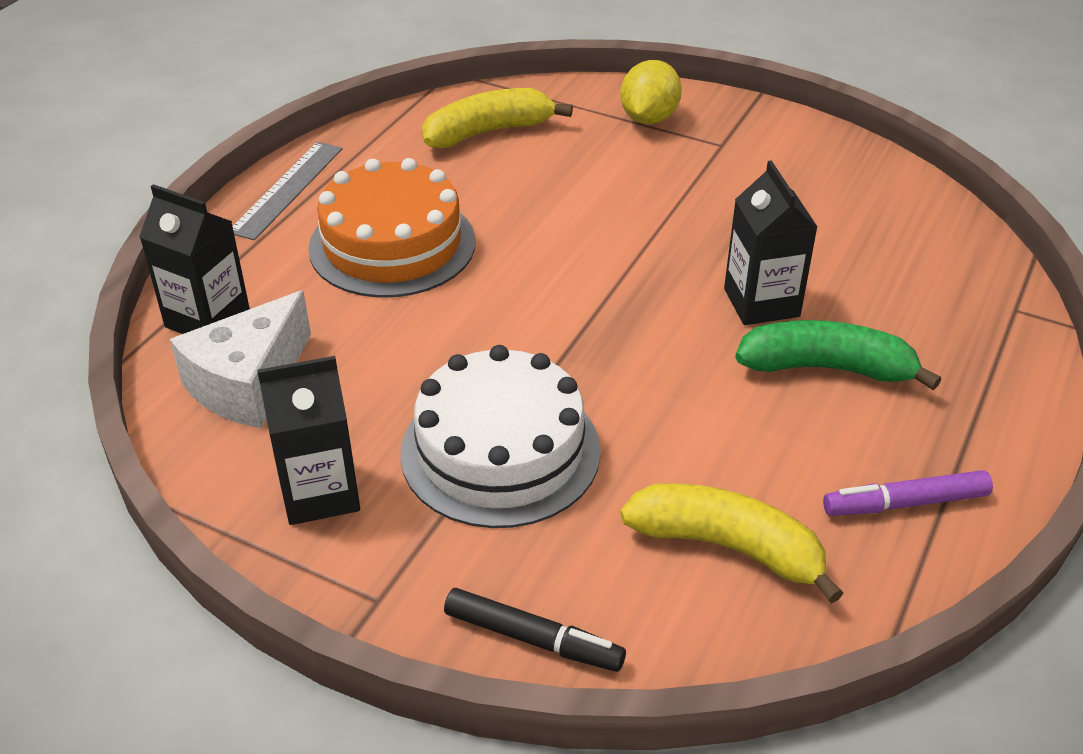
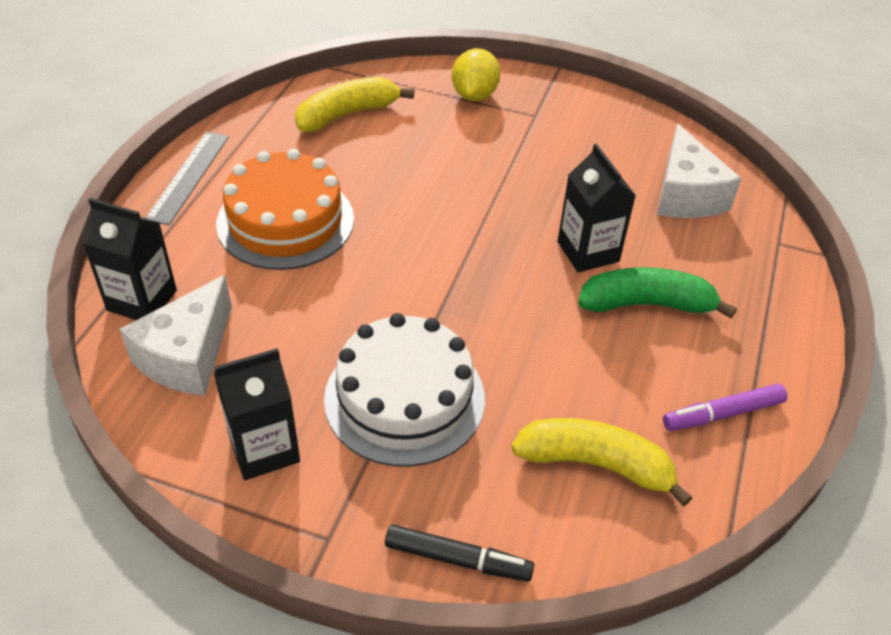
camera: 10 degrees left, 5 degrees up
(901, 245) = (686, 195): none -> white cheese

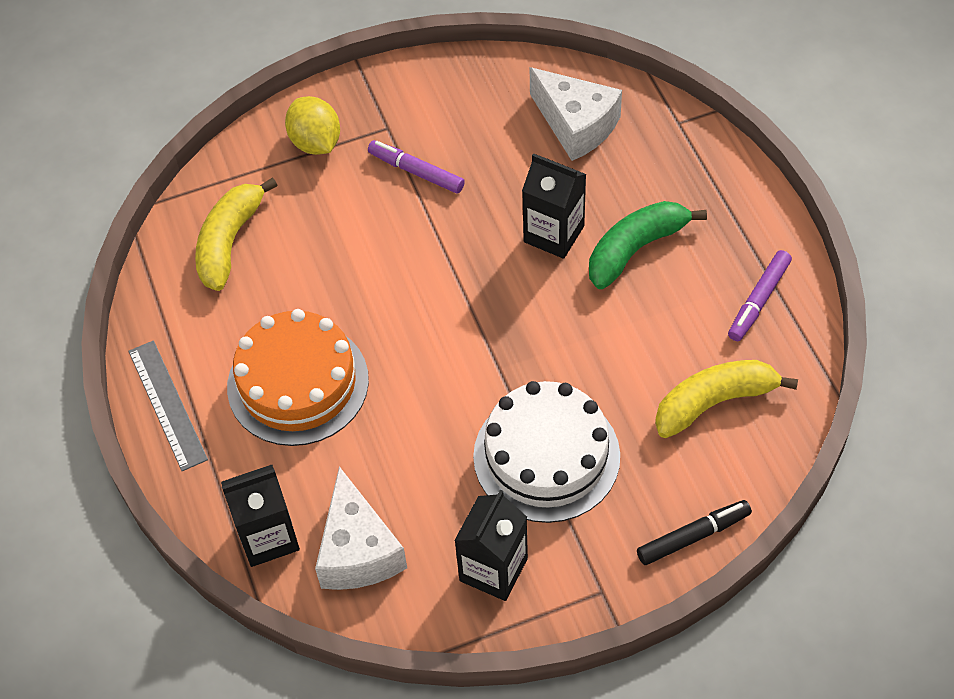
camera: 35 degrees left, 10 degrees up
(525, 151) = (416, 172): none -> purple marker

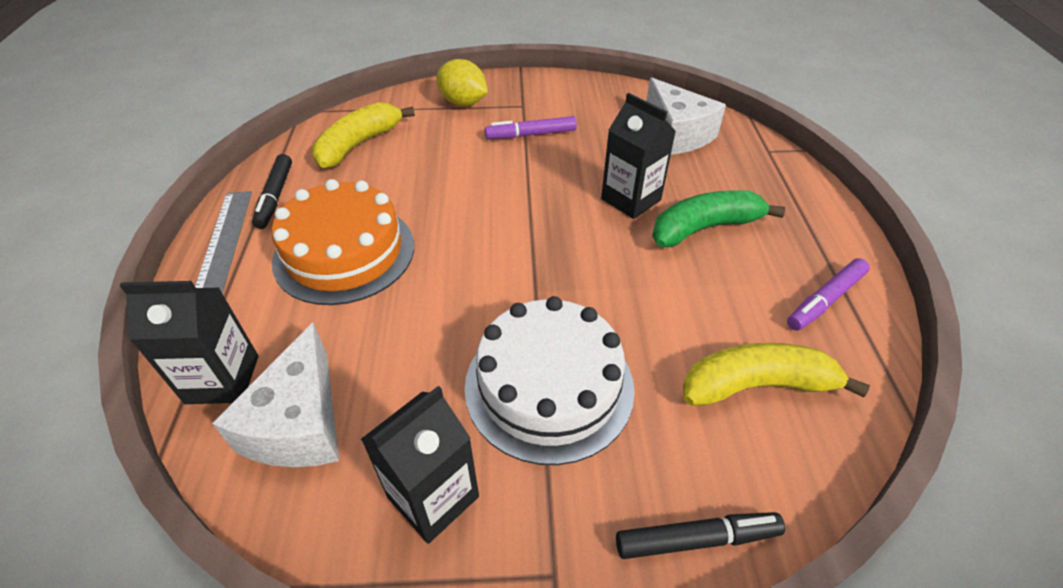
camera: 15 degrees right, 10 degrees down
(183, 339) = (275, 196): none -> black marker
(316, 142) = (463, 102): yellow lemon -> yellow lemon turned 45 degrees counterclockwise
(416, 172) = (531, 135): purple marker -> purple marker turned 60 degrees counterclockwise

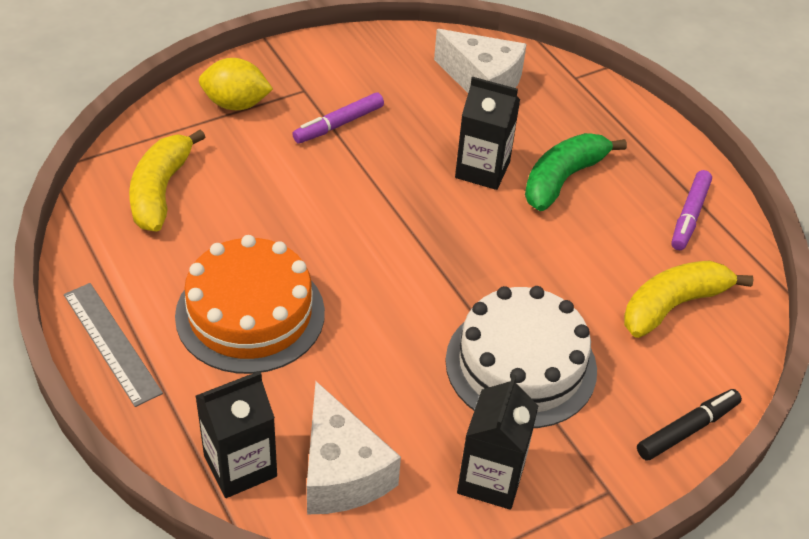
camera: 30 degrees left, 0 degrees up
(275, 196) = (122, 280): black marker -> none

